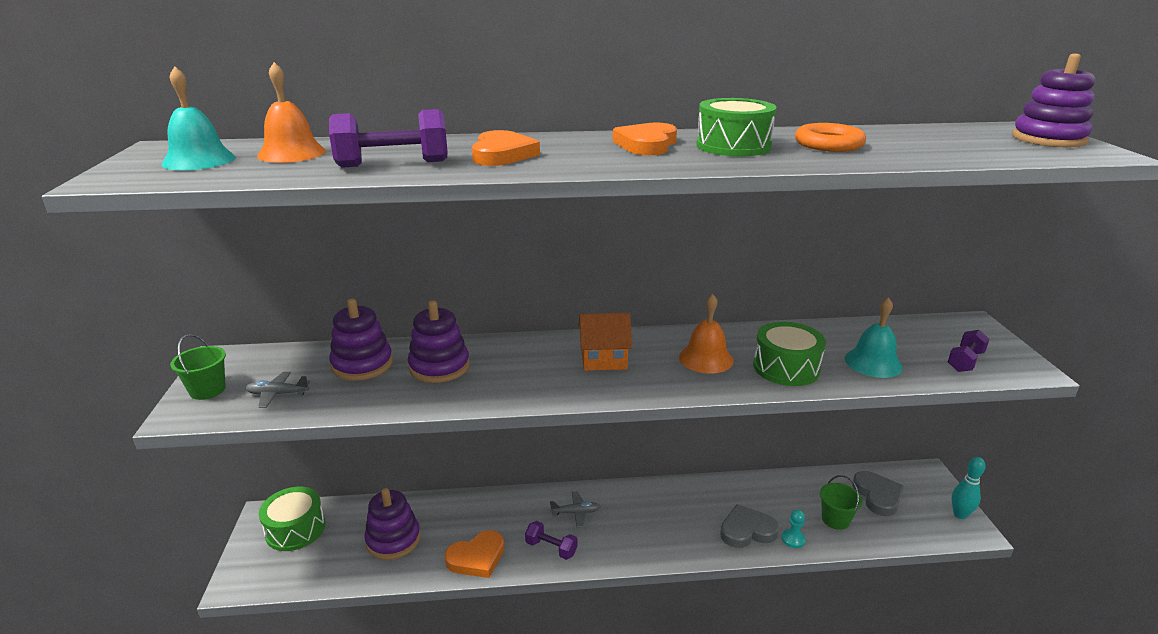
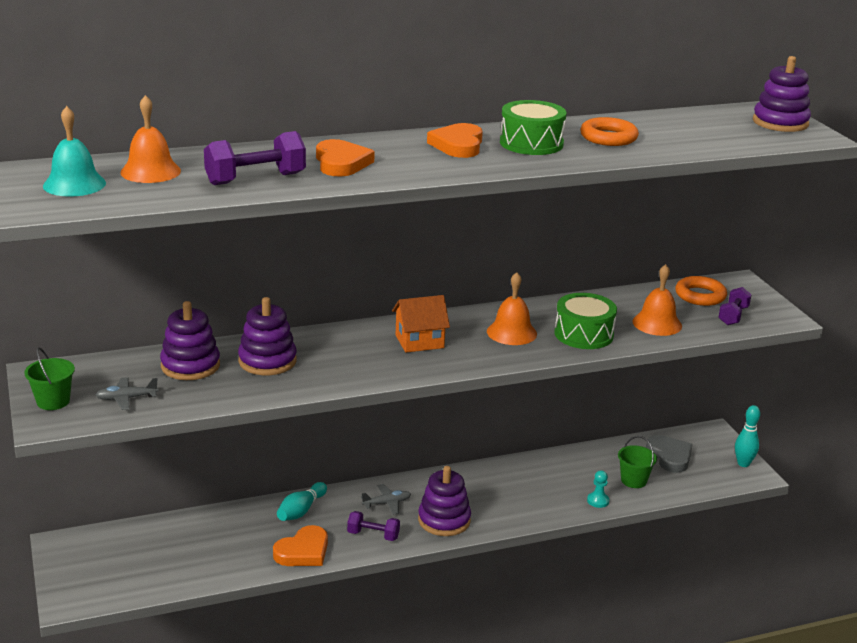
camera: 15 degrees left, 0 degrees up
(295, 529) = (102, 551): green drum -> none
(393, 539) = (211, 547): purple stacking toy -> purple stacking toy (444, 520)
(492, 510) = (301, 510): none -> turquoise bowling pin
(747, 530) = (554, 499): grey heart -> none
(873, 362) = (657, 323): turquoise bell -> orange bell
(926, 335) = (700, 295): none -> orange ring

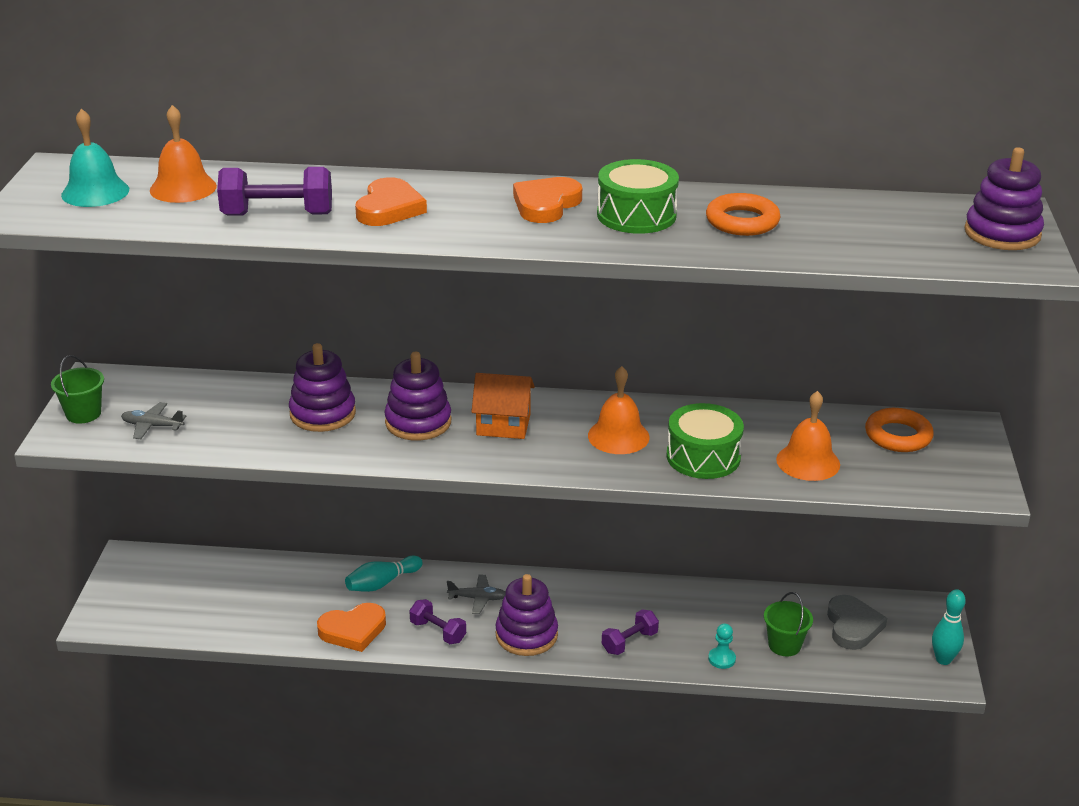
camera: 25 degrees right, 5 degrees up
(190, 366) = (242, 402): purple stacking toy -> purple stacking toy (418, 422)
(733, 316) = (918, 472): purple dumbbell -> purple dumbbell (629, 642)

